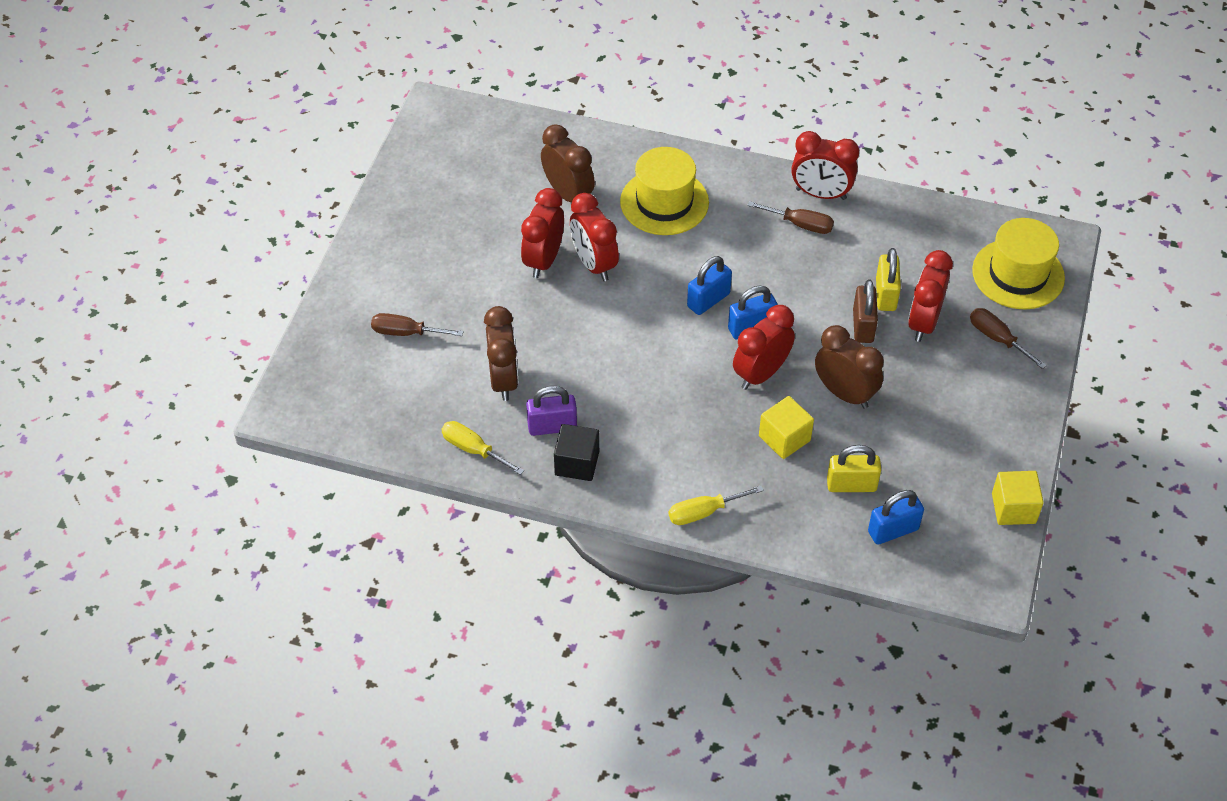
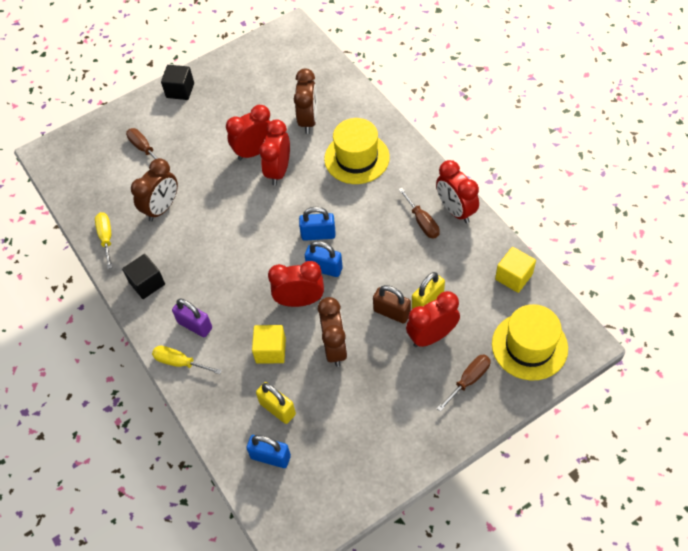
camera: 45 degrees right, 5 degrees up
(376, 246) = (180, 90): none -> black cube
(552, 426) = (157, 252): purple padlock -> purple padlock (195, 325)
(863, 326) = (392, 312): brown padlock -> brown padlock turned 75 degrees clockwise
(997, 339) = (469, 380): brown screwdriver -> brown screwdriver turned 45 degrees clockwise
(1013, 508) = (358, 501): yellow cube -> yellow cube (513, 277)

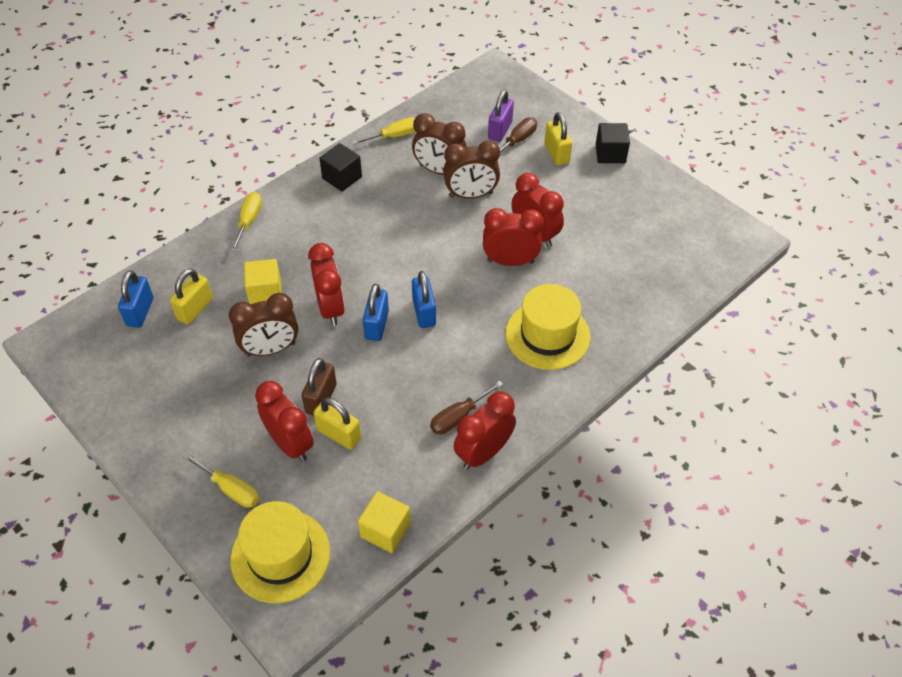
camera: 75 degrees right, 5 degrees down
(168, 125) = (556, 153): none -> yellow padlock
(195, 325) = (293, 225): purple padlock -> purple padlock (500, 130)
(308, 120) = (596, 278): brown clock -> brown clock (471, 195)
(469, 380) = (230, 489): brown screwdriver -> yellow screwdriver

